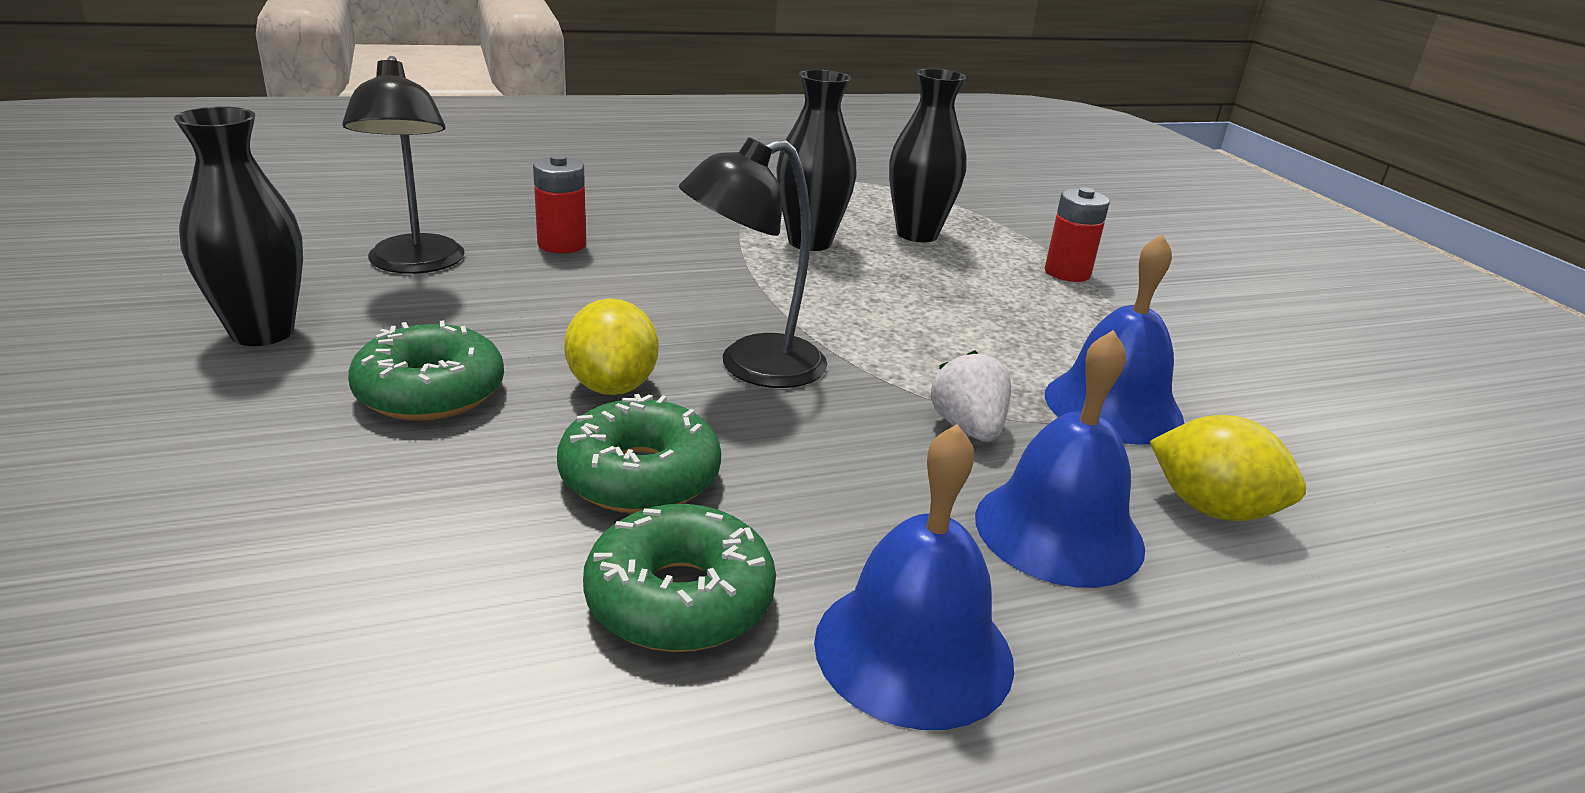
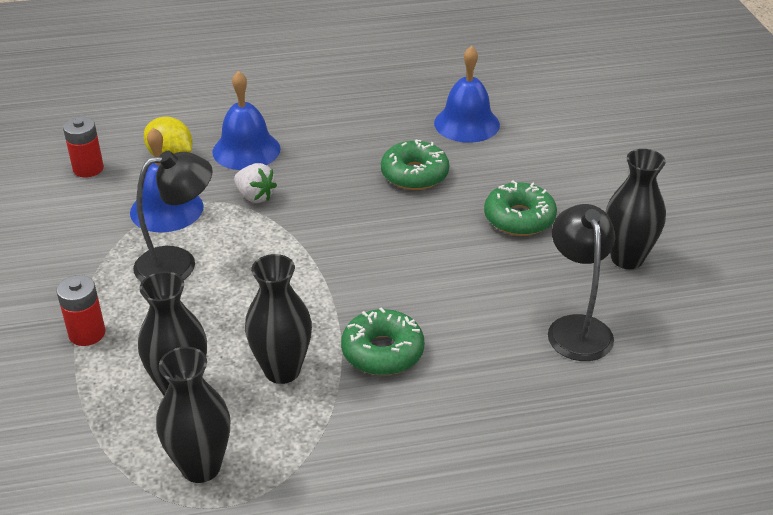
camera: 170 degrees left, 10 degrees up
(562, 244) = (481, 358): red battery -> red battery (88, 169)
(612, 386) = (430, 222): yellow lemon -> none
(679, 599) = (399, 131): green donut -> green donut (382, 351)
(752, 367) = (355, 235): black lamp -> black lamp (178, 263)
(859, 195) = (201, 467): none -> black vase
(913, 650) = (324, 116): blue bell -> blue bell (466, 123)
(967, 428) = (255, 196): white strawberry -> white strawberry turned 45 degrees counterclockwise

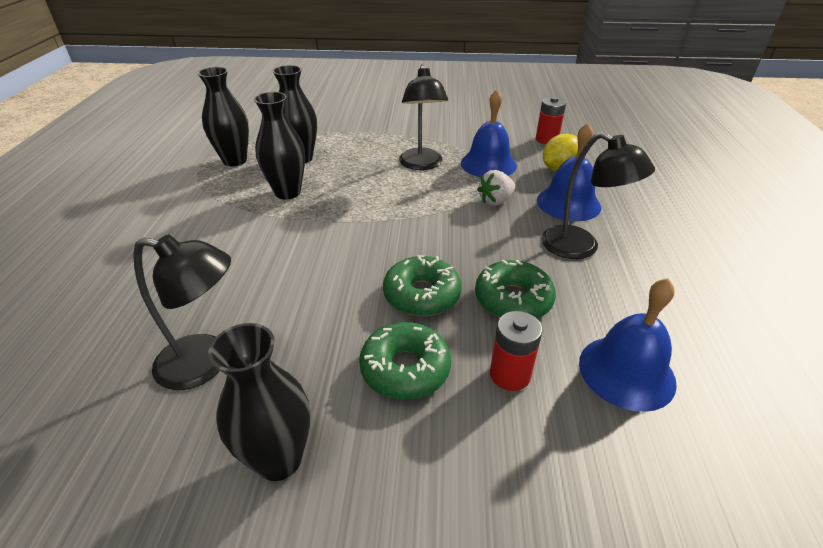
camera: 105 degrees right, 0 degrees up
(87, 333) = (369, 135): red battery -> red battery (510, 374)
(324, 142) = (580, 247): none -> black lamp
(382, 351) = (271, 236): green donut -> green donut (422, 295)

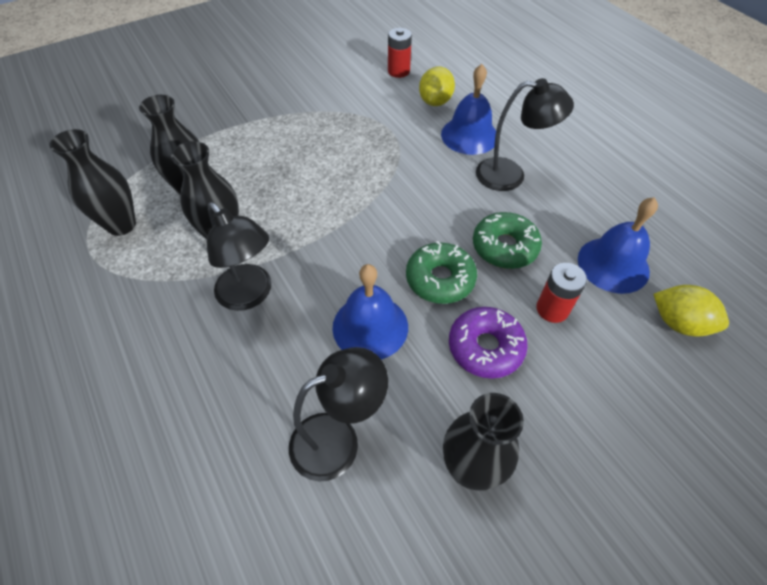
camera: 35 degrees left, 15 degrees up
(405, 369) = (485, 347): green donut -> purple donut
(421, 165) = (318, 146): black lamp -> black lamp (250, 295)
(488, 164) = (375, 120): blue bell -> blue bell (370, 326)
(495, 201) = (414, 159): white strawberry -> none
(662, 473) = (679, 323): none -> yellow lemon

